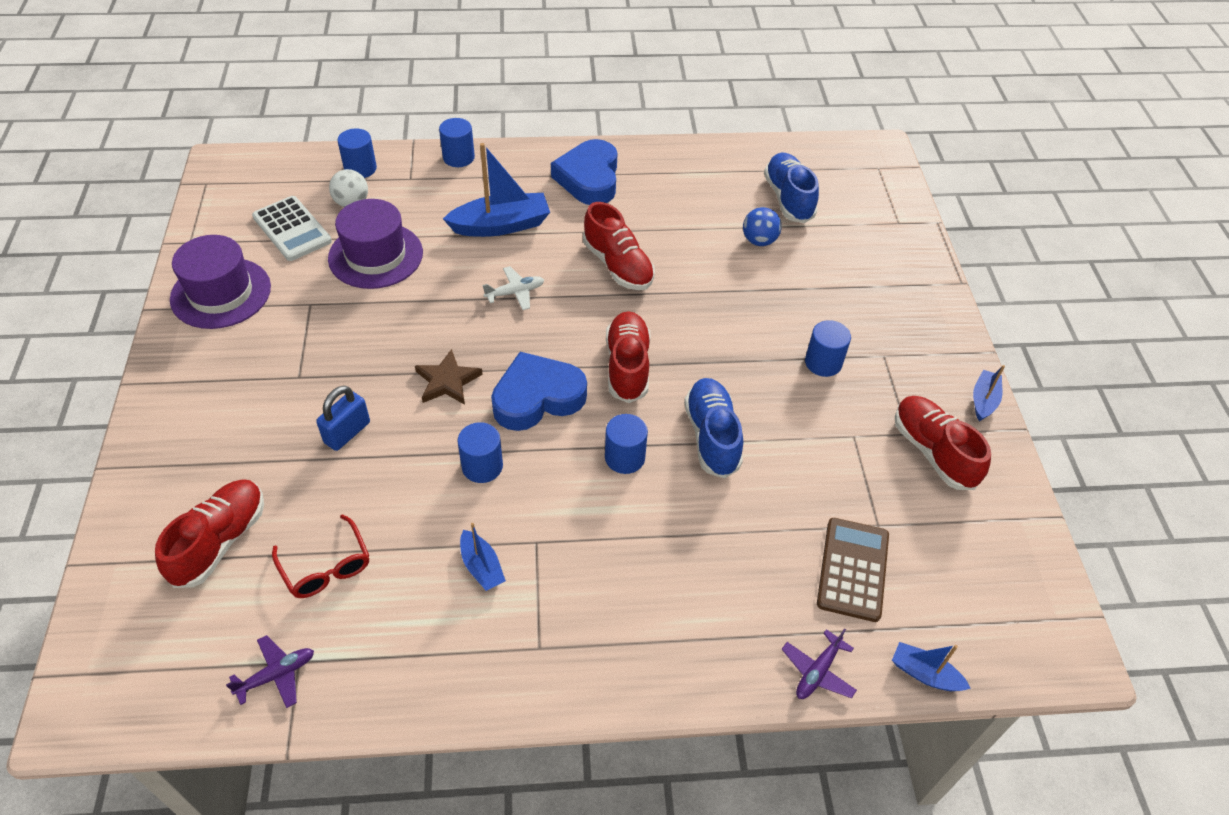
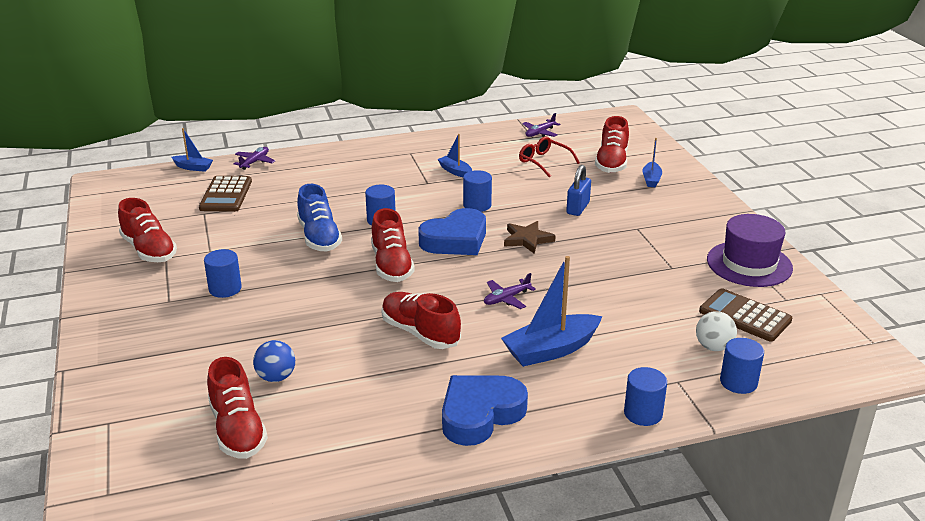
camera: 170 degrees right, 20 degrees down
(292, 229) = (744, 316): white calculator -> brown calculator
(375, 255) = (649, 307): purple hat -> none
(515, 292) = (506, 298): white plane -> purple plane
(589, 178) = (480, 414): blue heart -> blue heart turned 120 degrees counterclockwise
(788, 198) = (237, 430): blue shoe -> red shoe
(983, 400) = (91, 283): blue boat -> blue boat (651, 179)

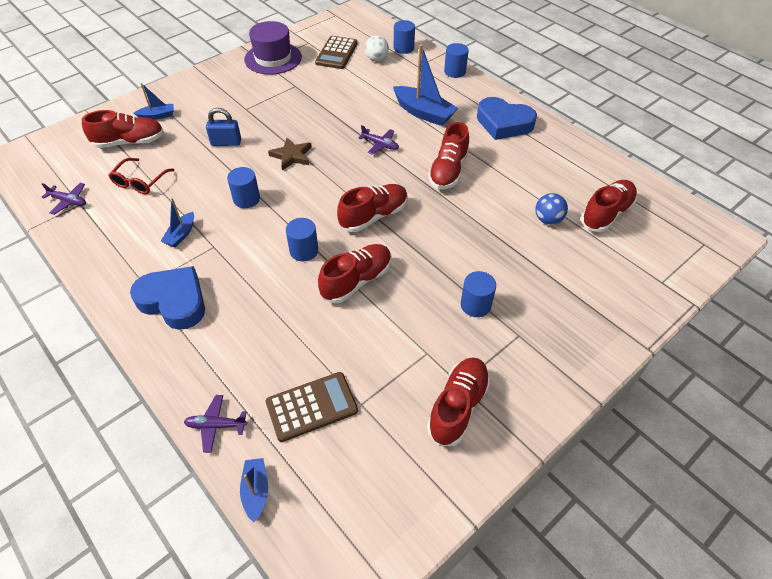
camera: 115 degrees left, 20 degrees up
(319, 237) = (356, 281): blue shoe -> red shoe
(455, 240) = (313, 193): blue heart -> blue heart (174, 301)

